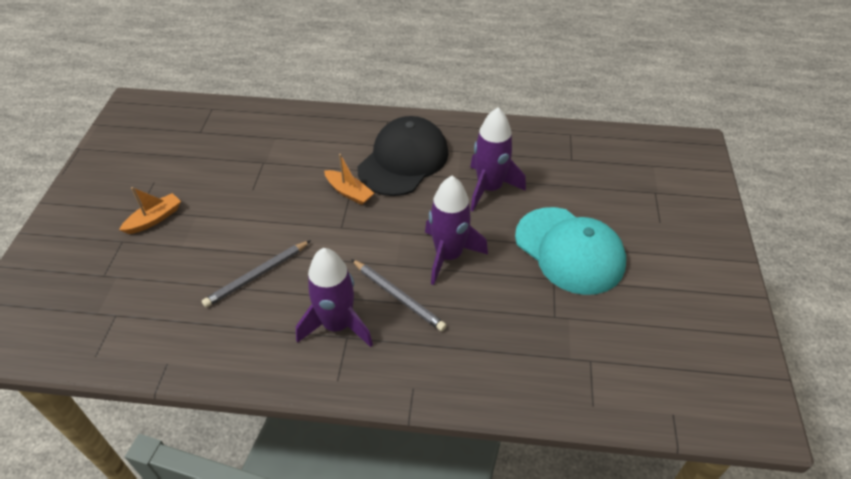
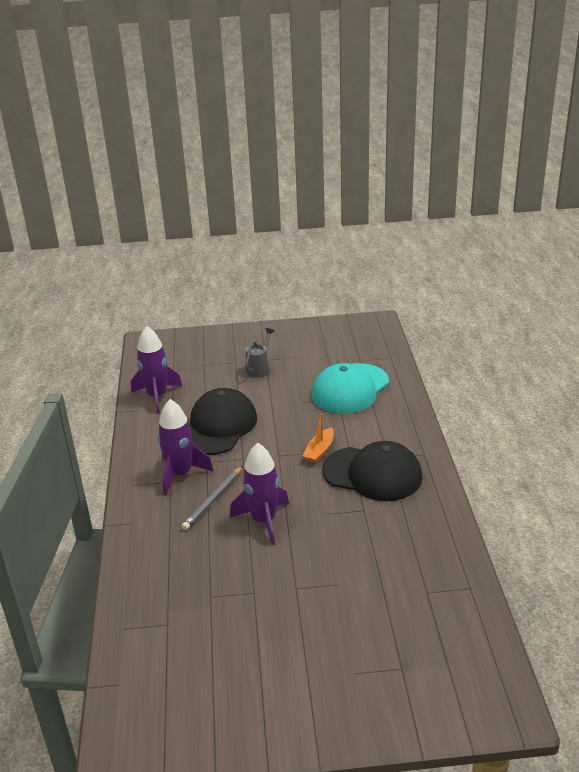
camera: 80 degrees right, 15 degrees down
(154, 219) = (259, 368): orange boat -> grey watering can
(257, 275) = (218, 426): grey pencil -> black cap
(489, 188) = (356, 535): purple rocket -> purple rocket (157, 396)
(569, 250) = (292, 600): turquoise cap -> turquoise cap (350, 389)

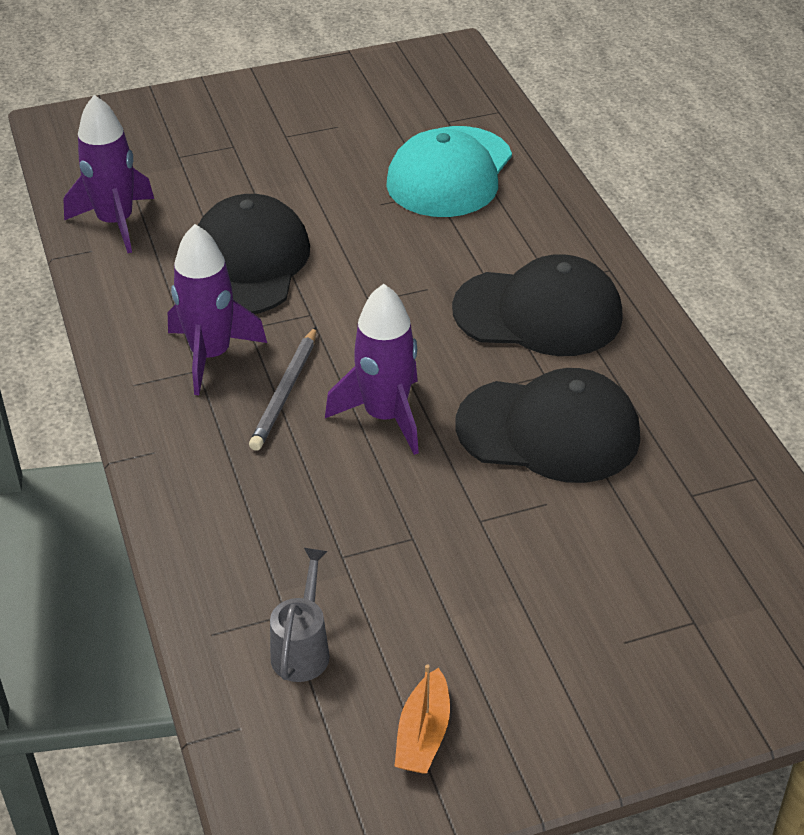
camera: 15 degrees left, 10 degrees up
(259, 368) = (280, 152): grey watering can -> grey watering can (302, 649)
(319, 451) = (436, 285): orange boat -> orange boat (423, 734)
(354, 542) = (548, 430): none -> black cap

